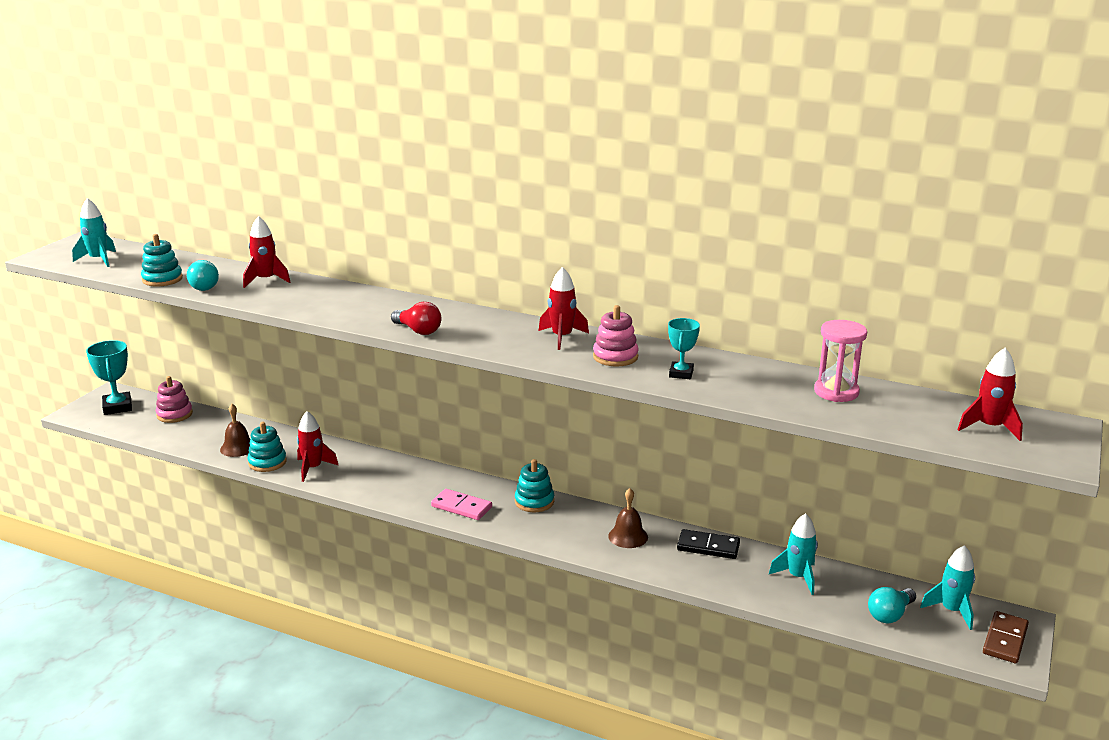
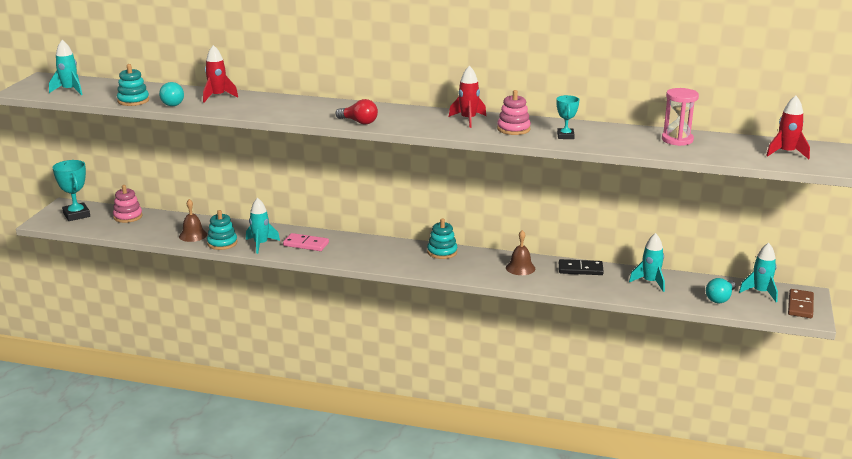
camera: 10 degrees left, 0 degrees up
(313, 468) = (261, 244): red rocket -> turquoise rocket
(461, 507) = (389, 260): pink domino -> pink domino (306, 244)

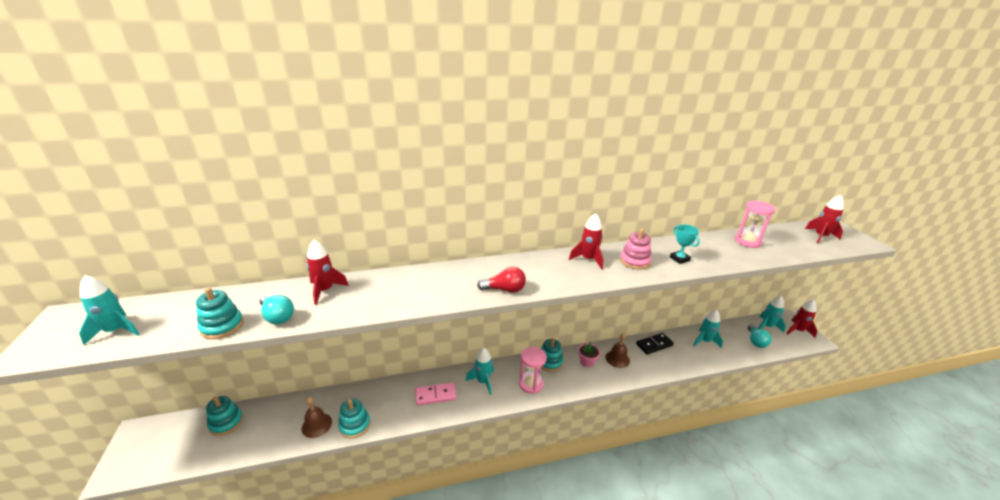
camera: 30 degrees left, 5 degrees up
(76, 215) = (159, 443): turquoise trophy -> none
(128, 216) = (226, 422): pink stacking toy -> turquoise stacking toy
(261, 244) = (394, 412): turquoise rocket -> turquoise rocket (483, 382)
(404, 260) = (531, 384): none -> pink hourglass
(483, 261) = (587, 361): none -> pink flower pot
(800, 306) = (797, 330): brown domino -> red rocket

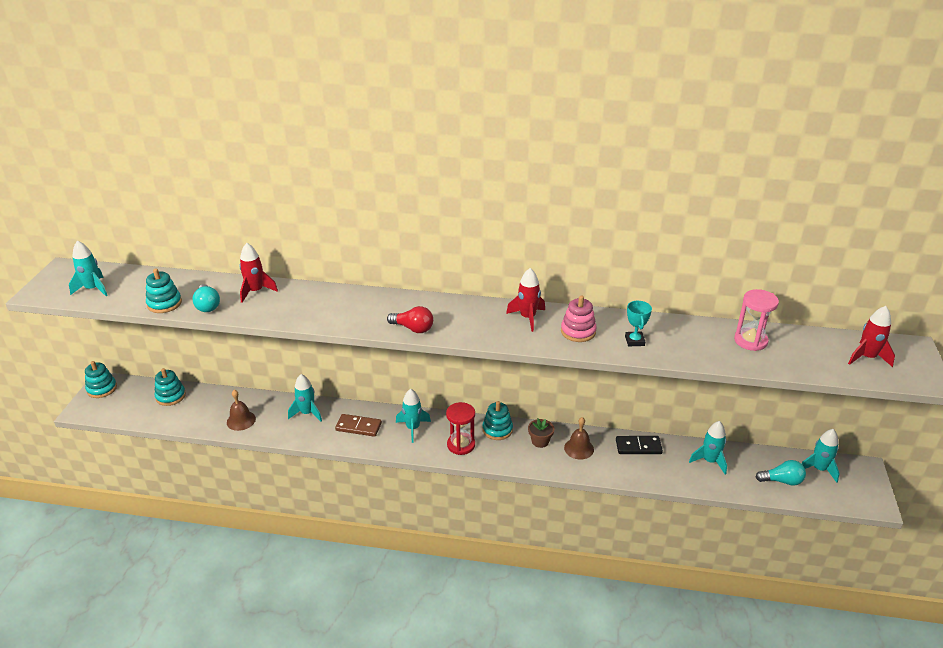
camera: 25 degrees right, 5 degrees up
(355, 425) = (272, 430): turquoise stacking toy -> turquoise stacking toy (102, 389)
(380, 397) = (307, 413): none -> turquoise rocket
(435, 395) = (358, 427): pink domino -> brown domino
(531, 384) = (461, 445): pink hourglass -> red hourglass
(587, 361) = (540, 441): pink flower pot -> brown flower pot
(755, 341) = (782, 481): turquoise light bulb -> turquoise light bulb turned 120 degrees counterclockwise
(797, 330) = (861, 486): red rocket -> none

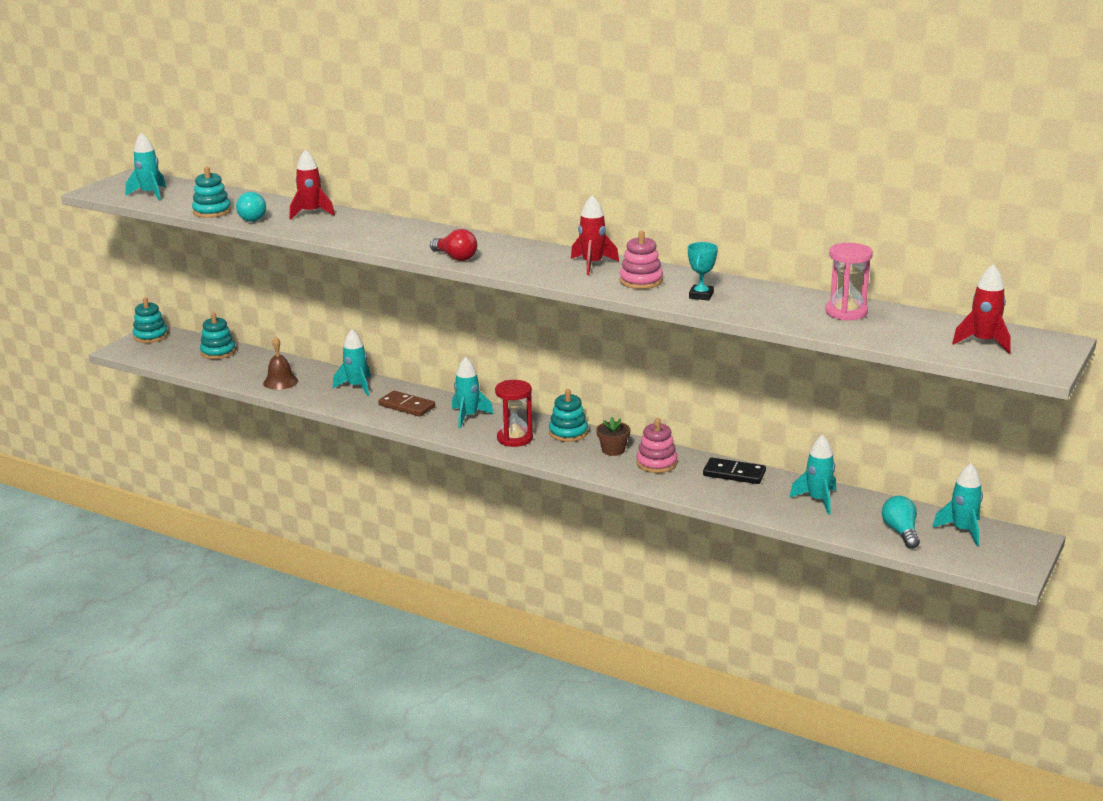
camera: 20 degrees right, 10 degrees down
(579, 448) = (656, 463): brown bell -> pink stacking toy
(782, 481) = (901, 532): turquoise light bulb -> turquoise light bulb turned 120 degrees counterclockwise

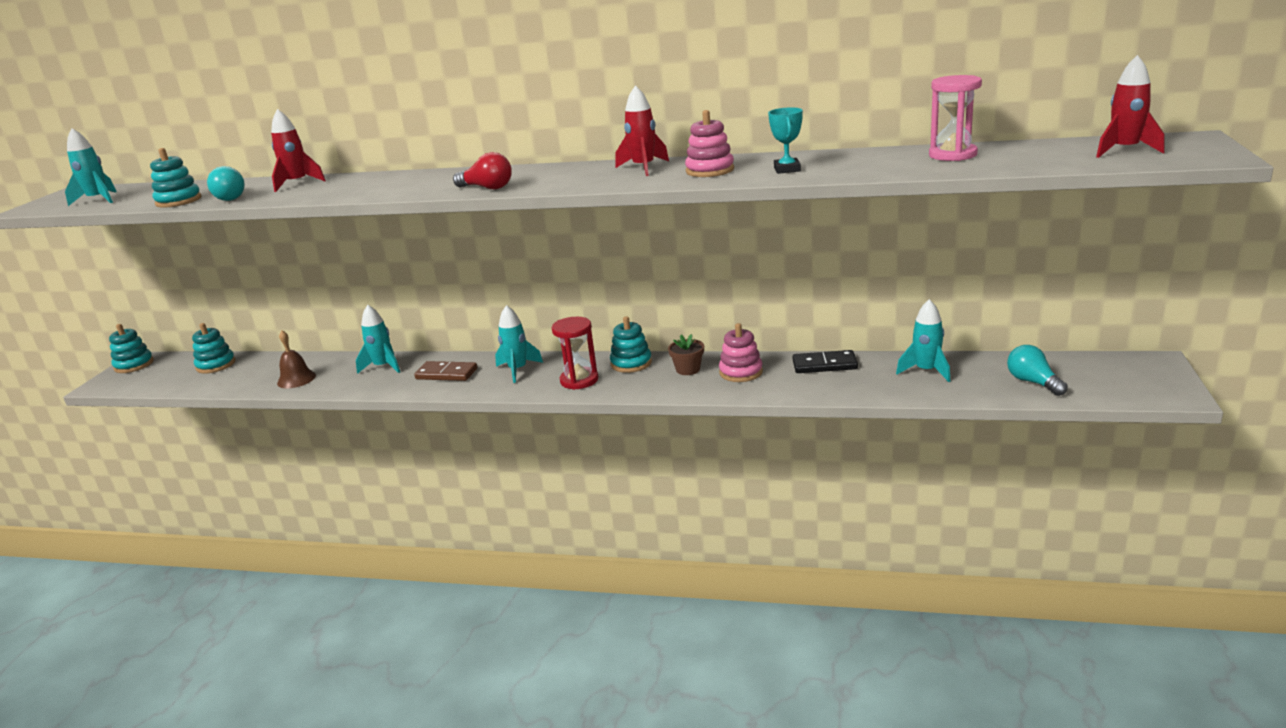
camera: 15 degrees left, 0 degrees up
(962, 530) = (1087, 367): turquoise rocket -> none

